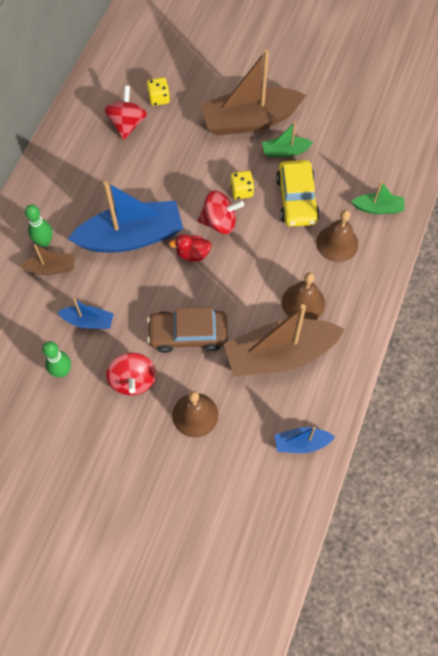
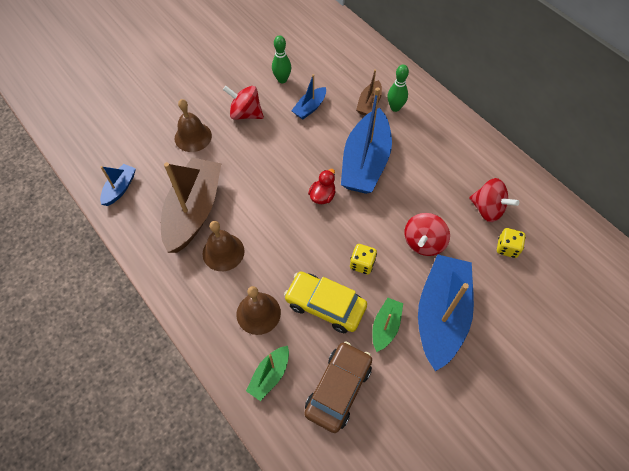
camera: 120 degrees right, 5 degrees down
(188, 334) = (255, 160): brown car -> brown car (338, 389)
(219, 222) = (340, 230): red spinning top -> red spinning top (423, 242)
(250, 120) = (441, 315): brown boat -> blue boat

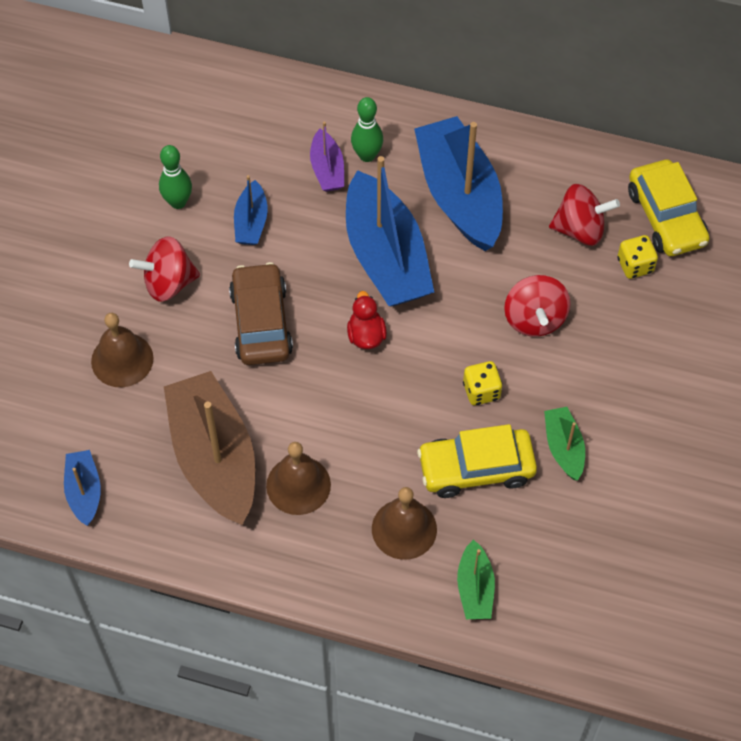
camera: 35 degrees left, 0 degrees up
(338, 389) = (563, 551): brown car -> brown car (261, 322)
(369, 103) = (327, 169): brown boat -> purple boat
(441, 315) = (615, 394): blue boat -> blue boat (459, 195)
(546, 232) = (666, 217): none -> yellow car

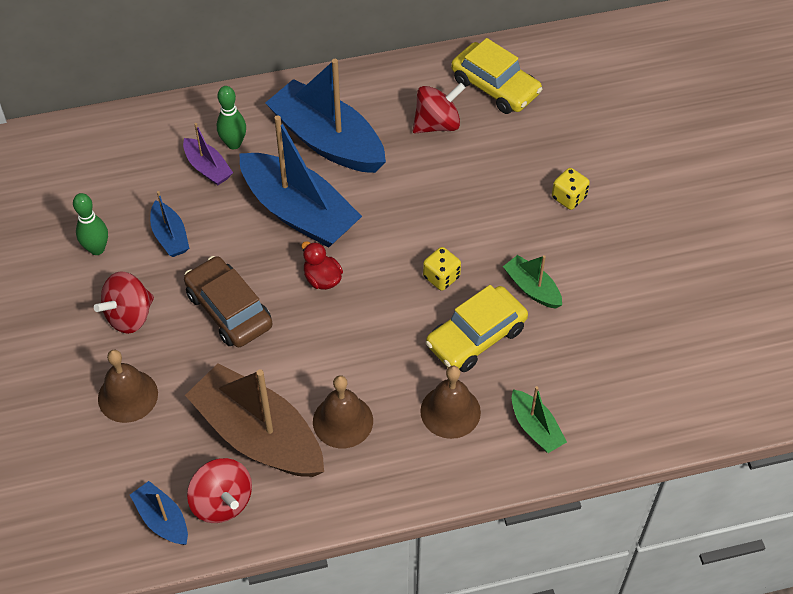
camera: 30 degrees left, 5 degrees down
(534, 319) = (446, 204): red spinning top -> red spinning top (222, 502)
(635, 265) = (496, 131): yellow dice -> yellow dice (569, 197)

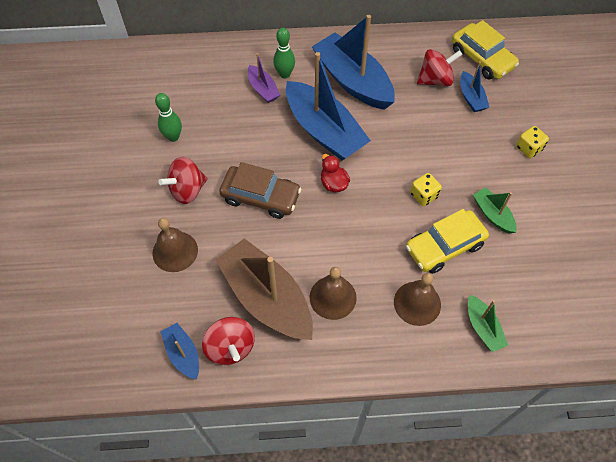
camera: 10 degrees right, 5 degrees up
(170, 236) = (227, 135): blue boat -> blue boat (471, 97)
(229, 310) = (261, 197): brown car -> brown car turned 135 degrees clockwise

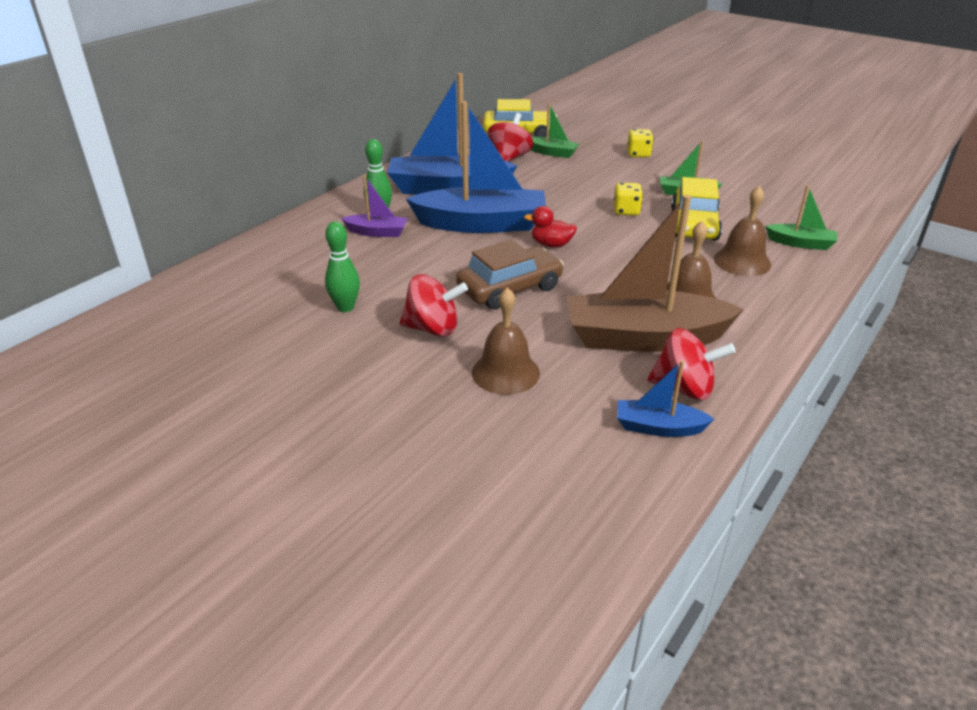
camera: 50 degrees left, 25 degrees down
(187, 190) = (433, 329): red spinning top -> red spinning top turned 90 degrees counterclockwise
(471, 97) = (552, 153): blue boat -> green boat

